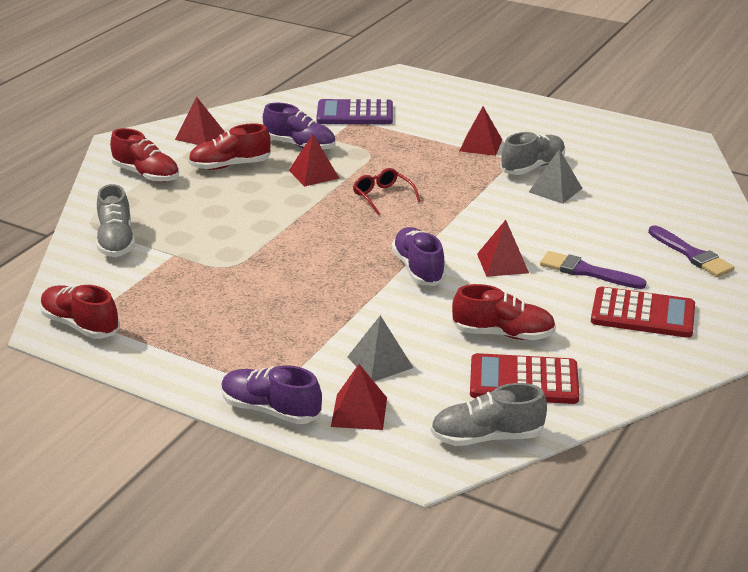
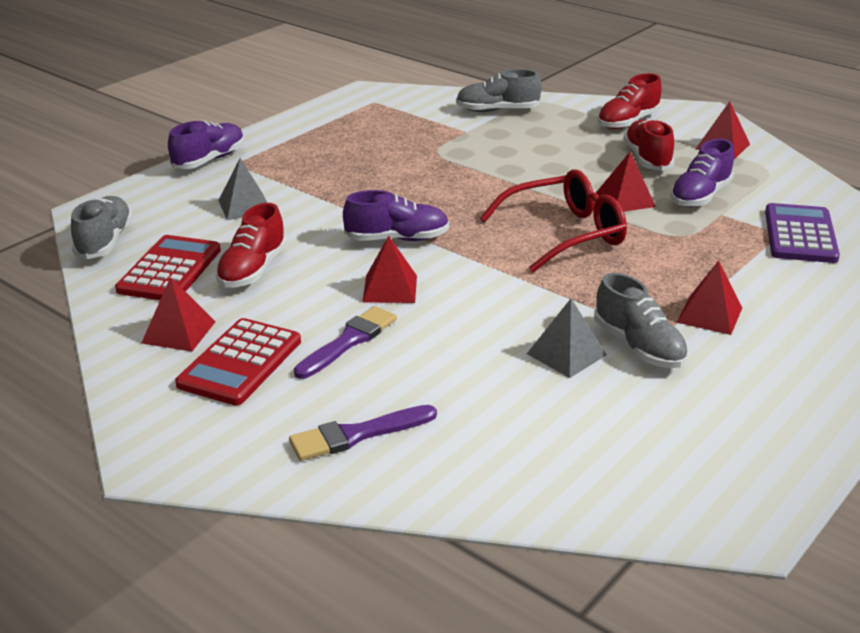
camera: 100 degrees right, 0 degrees up
(80, 325) = (367, 100): red shoe -> none
(359, 412) = (181, 192): red pyramid -> red pyramid (179, 332)
(382, 196) = (565, 234): red glasses -> red glasses, size x1.87

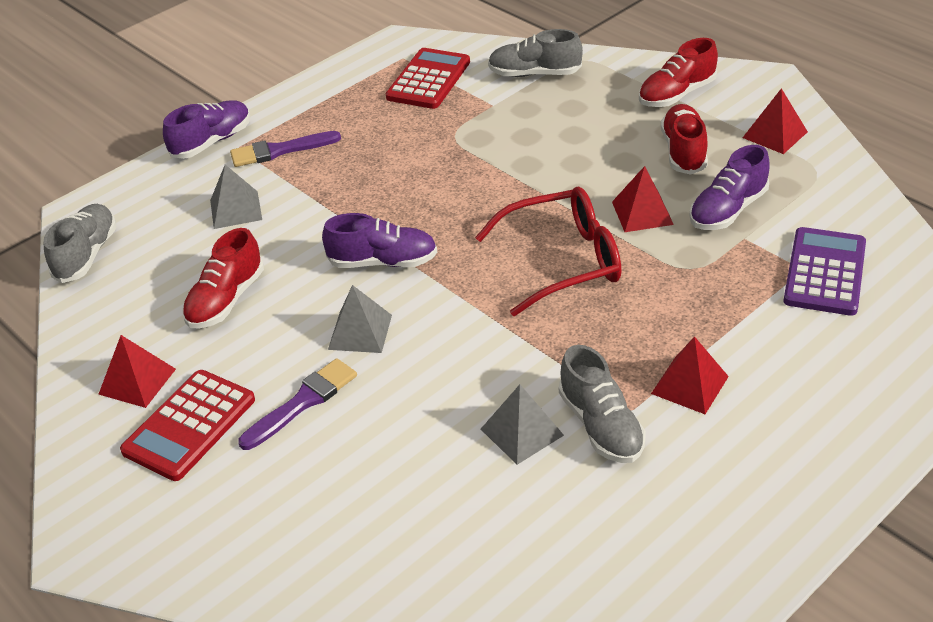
camera: 10 degrees right, 10 degrees up
(170, 270) = (144, 296): red calculator -> red calculator (428, 80)
(357, 435) = (285, 527): purple brush -> purple brush (280, 150)
(390, 288) = (360, 332): red pyramid -> grey pyramid

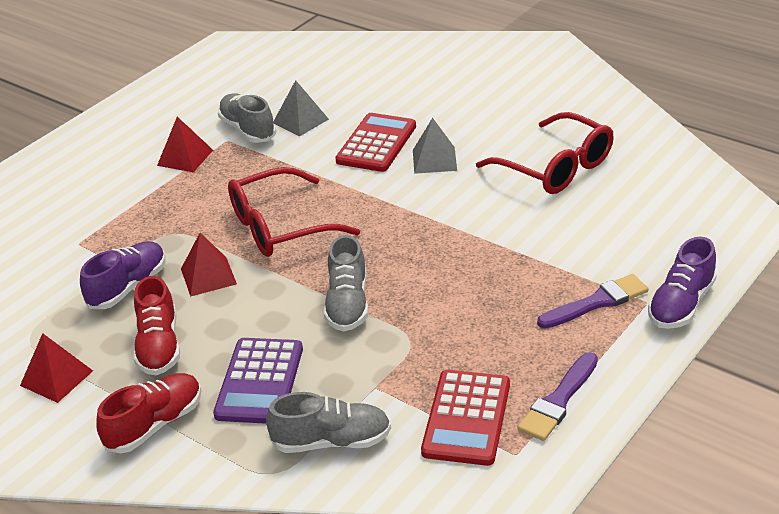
camera: 170 degrees right, 5 degrees down
(87, 255) = (707, 185): grey shoe -> grey shoe (348, 304)
(137, 381) = (584, 114): red pyramid -> none
(189, 425) = (528, 97): red calculator -> red calculator (376, 144)
(226, 300) = (555, 167): red shoe -> red glasses
(235, 209) = (600, 237): grey pyramid -> none
(302, 402) = (456, 117): purple brush -> purple brush (558, 401)
(383, 262) = (437, 209): purple shoe -> none
(825, 272) = (60, 242): purple calculator -> purple calculator (259, 382)

